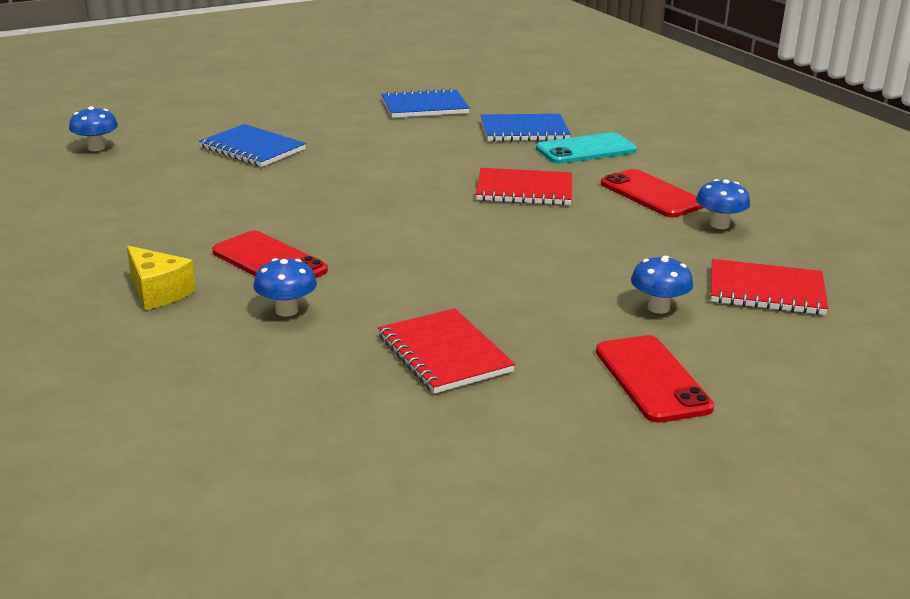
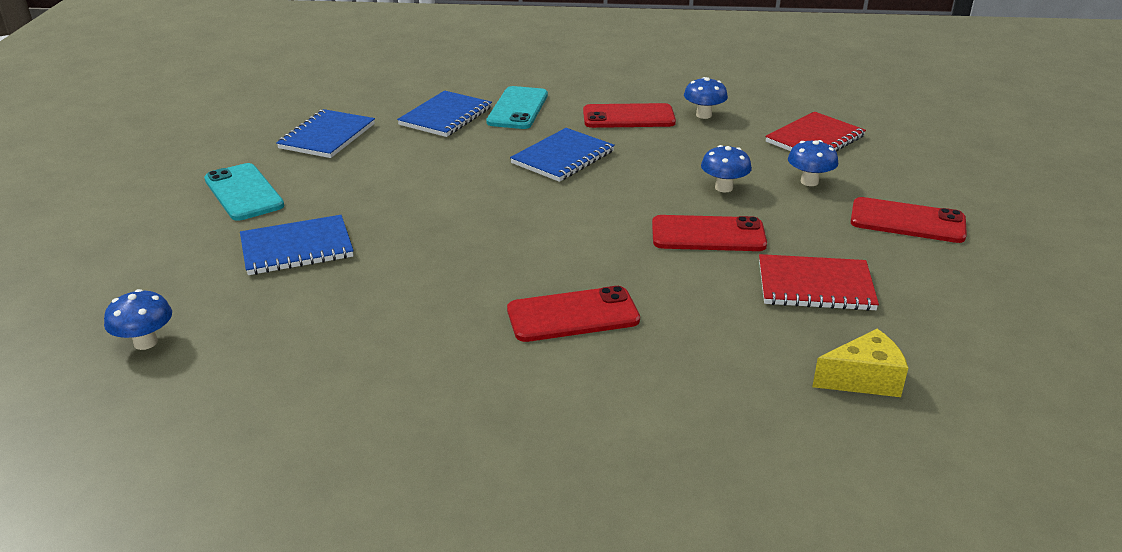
camera: 55 degrees left, 5 degrees up
(158, 292) = (577, 397): yellow cheese -> yellow cheese (863, 379)
(286, 310) = (680, 335): blue mushroom -> blue mushroom (723, 188)
(305, 111) = (244, 192): none -> turquoise phone
(473, 283) = (708, 235): none -> red phone
(524, 190) = (563, 157): red notebook -> blue notebook

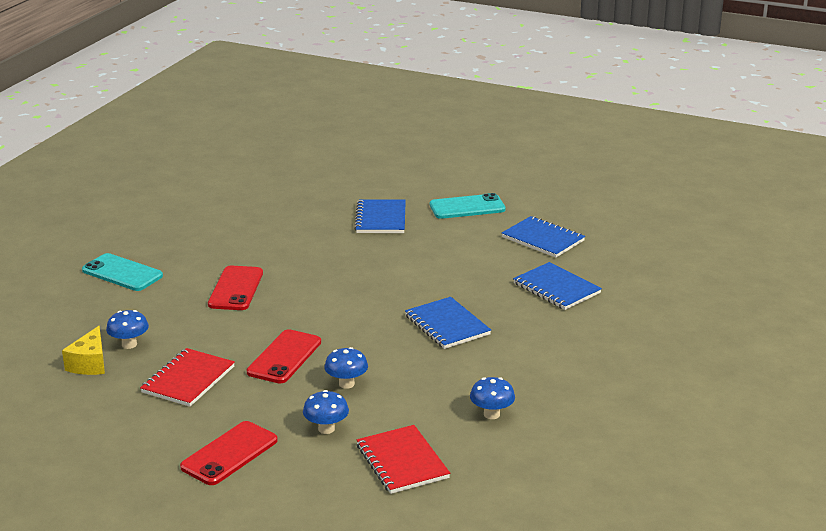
camera: 110 degrees right, 5 degrees down
(145, 342) = (315, 179): blue mushroom -> blue mushroom (129, 344)
(517, 108) = (556, 322): turquoise phone -> turquoise phone (122, 273)
(628, 117) = (509, 372): red phone -> none

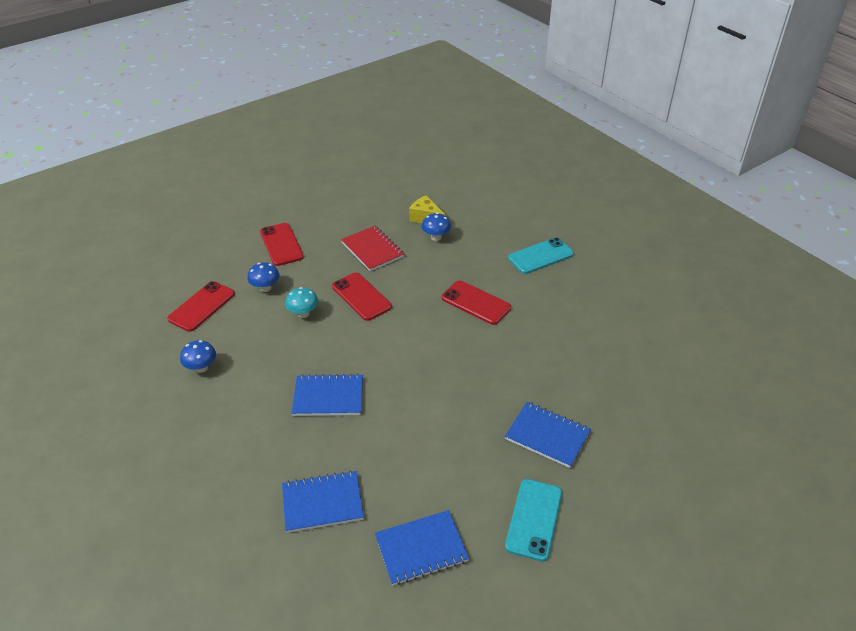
camera: 120 degrees right, 15 degrees up
(346, 384) = (303, 313): blue mushroom -> turquoise mushroom
(402, 461) = (202, 306): red notebook -> red phone

